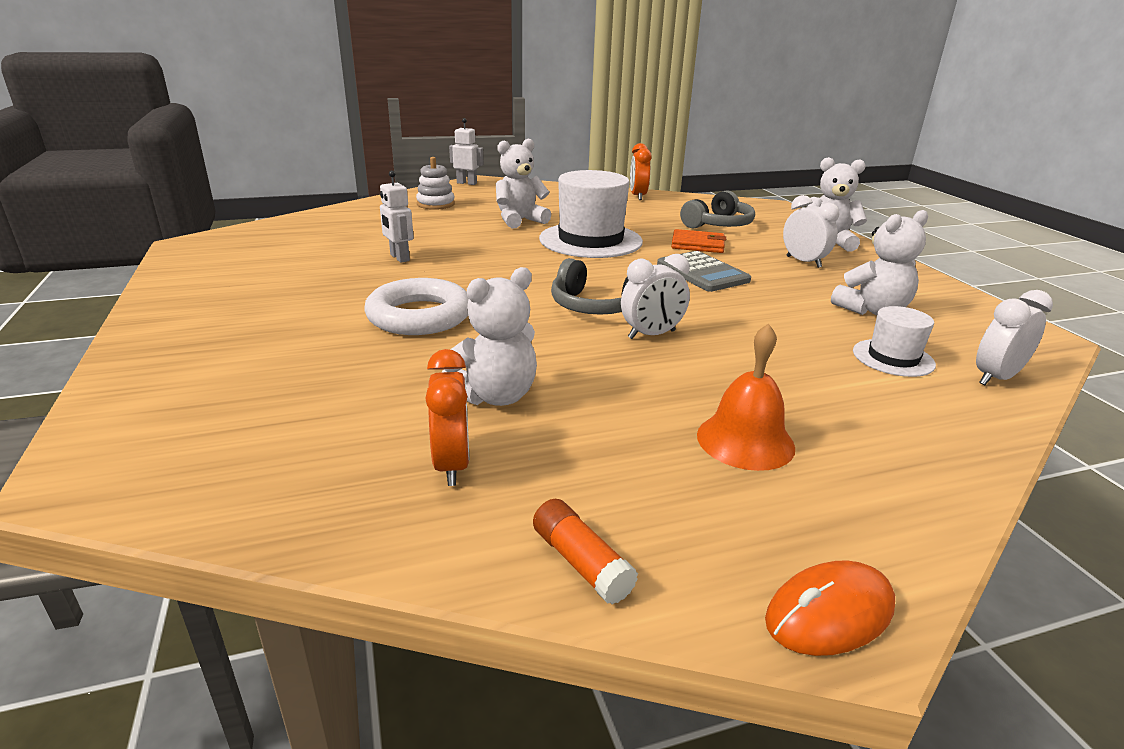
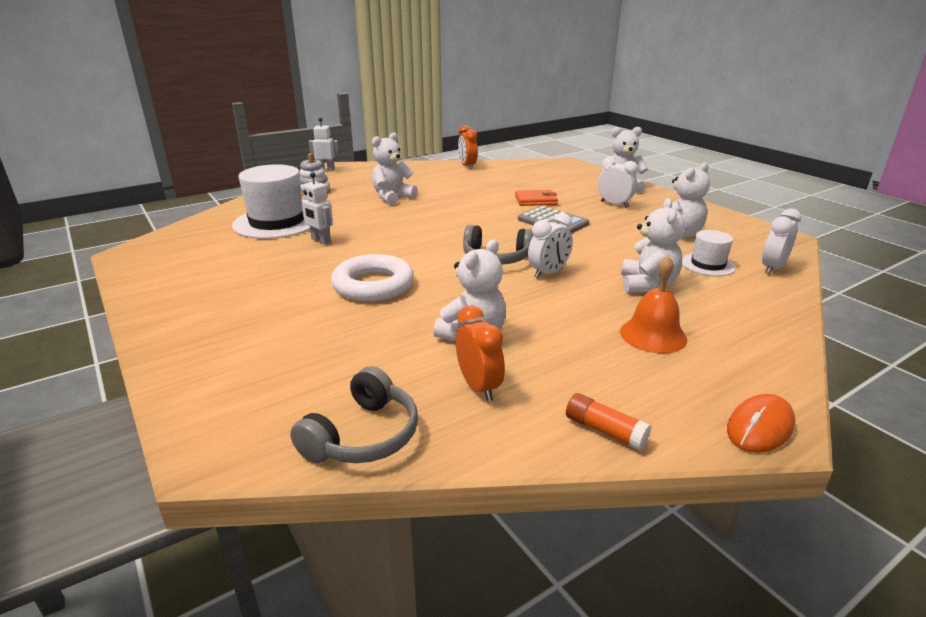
camera: 15 degrees left, 0 degrees up
(590, 240) = (457, 207): white hat -> white hat (277, 222)
(718, 225) = (540, 183): grey headphones -> grey headphones (363, 436)
(782, 371) = (647, 285): none -> white teddy bear

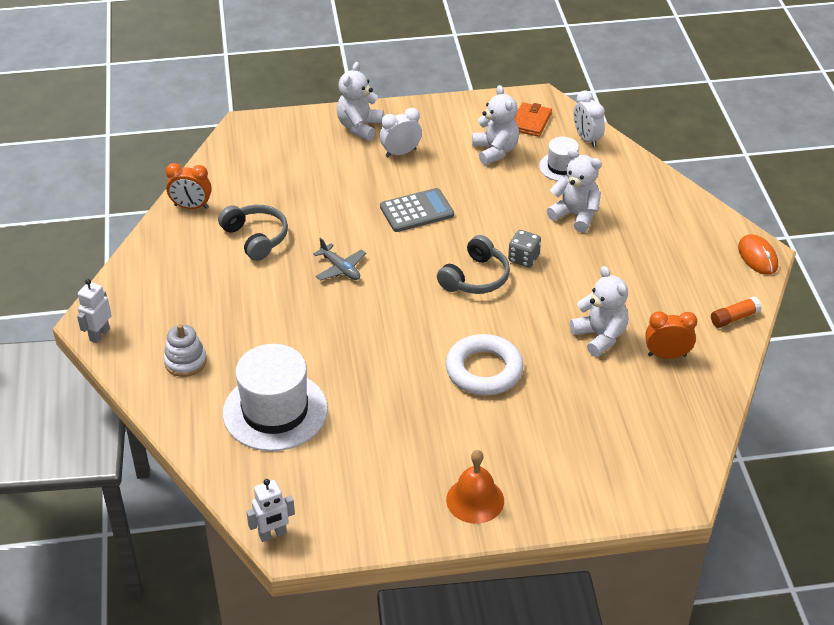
camera: 65 degrees left, 15 degrees up
(320, 241) = (356, 385): white robot -> white robot (273, 534)
(363, 436) = (693, 423): grey headphones -> grey headphones (256, 238)
(392, 197) = (260, 301): white teddy bear -> none
(452, 212) = (340, 268): none -> grey plane
(535, 200) = (351, 199): orange wallet -> orange wallet (530, 122)
(548, 273) = (523, 258): white clock -> grey dice
(653, 335) = (646, 249): orange bell -> orange bell (475, 500)

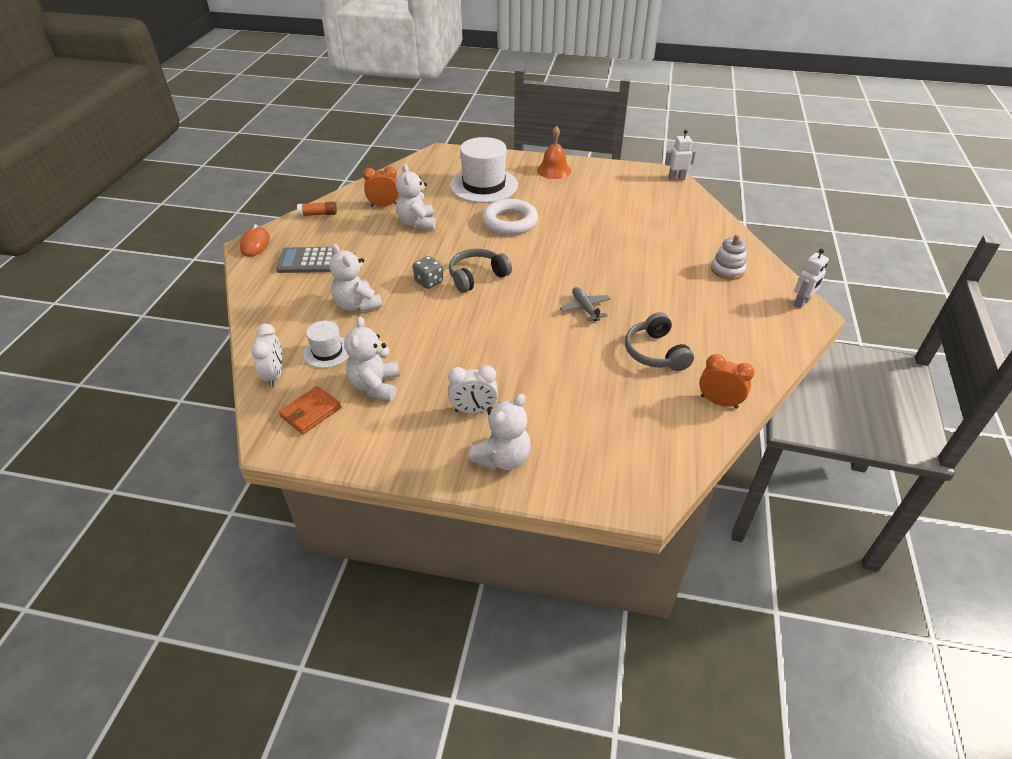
camera: 160 degrees left, 0 degrees up
(275, 411) = (663, 229): white hat -> white hat (484, 185)
(416, 211) = (493, 342): grey calculator -> grey calculator (308, 261)
(667, 355) = (384, 205): orange clock -> orange clock turned 150 degrees clockwise

